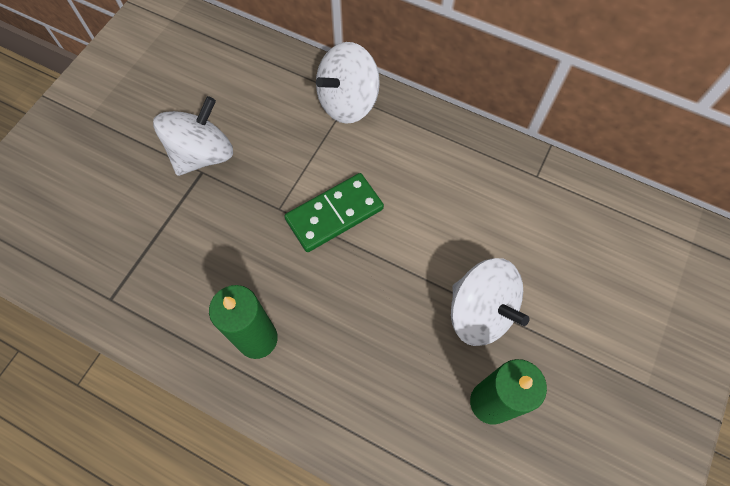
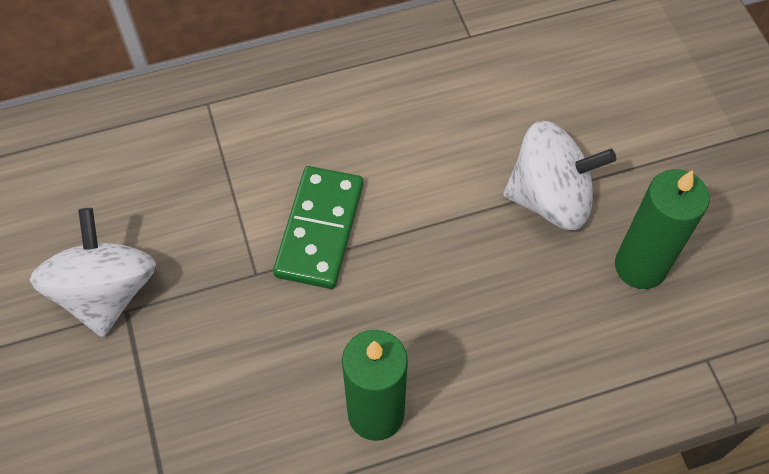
camera: 45 degrees left, 5 degrees down
(347, 102) = (211, 111): white spinning top -> none

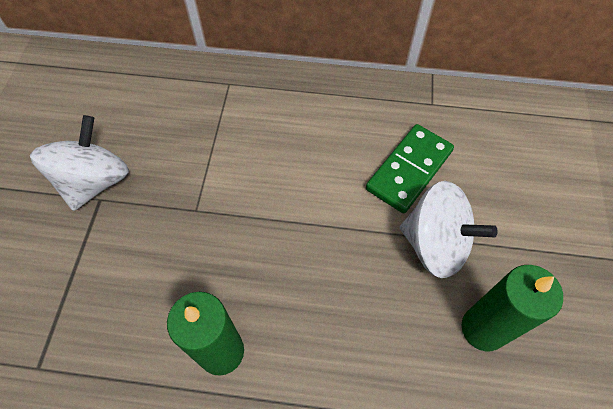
camera: 25 degrees right, 0 degrees up
(320, 229) = (255, 198): green domino -> green domino (409, 170)

